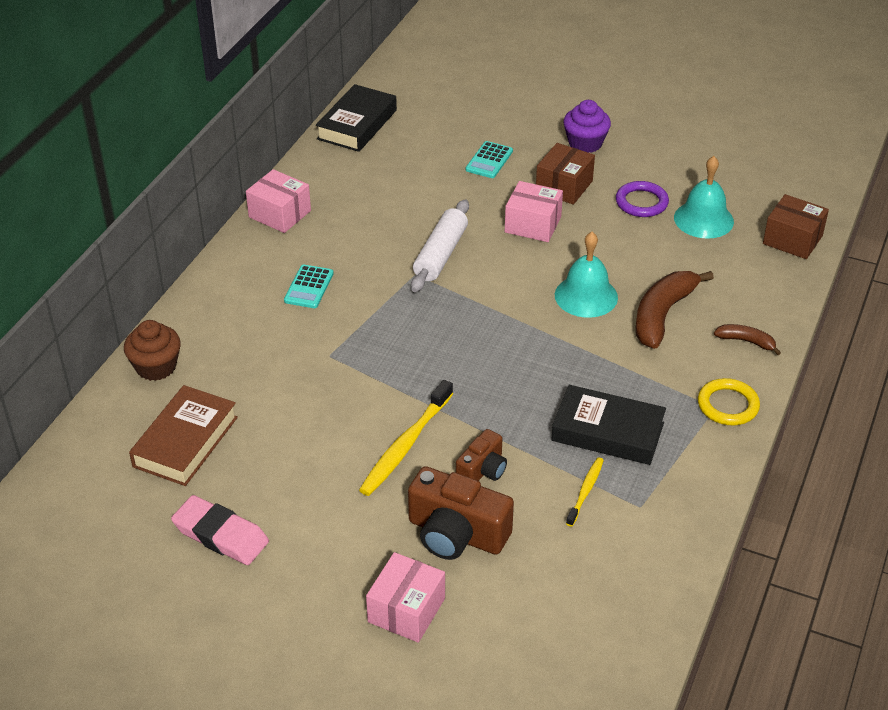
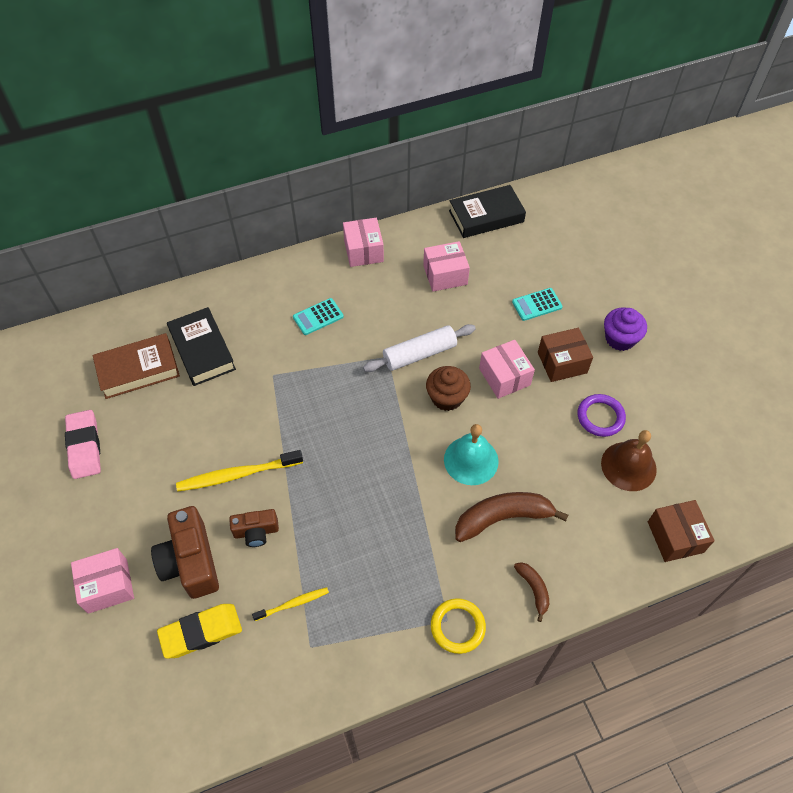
camera: 45 degrees right, 15 degrees up
(156, 367) = (181, 307): brown cupcake -> brown cupcake (447, 397)
(381, 187) = (445, 275): none -> pink box
(539, 571) = (201, 632): none -> yellow eraser
(607, 431) = (358, 574): black book -> black book (202, 350)
(703, 219) = (628, 466): turquoise bell -> brown bell

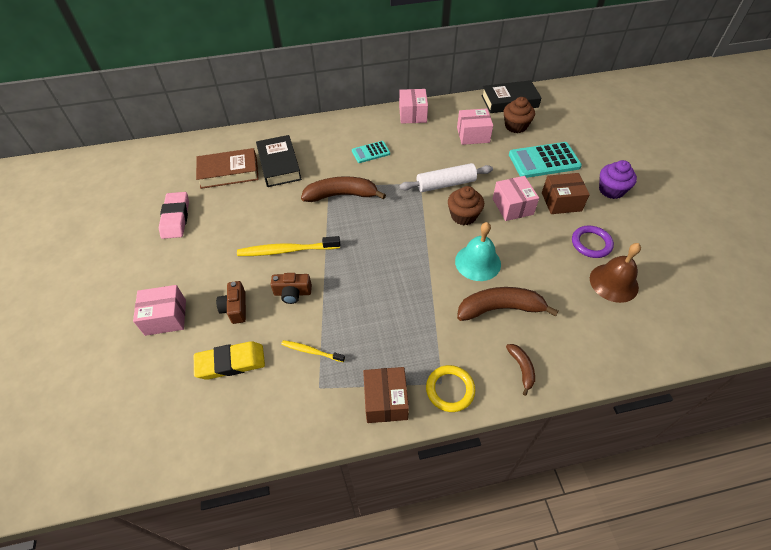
camera: 10 degrees right, 5 degrees down
(191, 561) = (235, 308): brown camera -> brown camera, size x0.58
(291, 386) = (341, 195): none -> brown banana
(293, 604) = (311, 351): yellow toothbrush -> yellow toothbrush turned 150 degrees counterclockwise
(497, 255) = (515, 126): none -> brown cupcake
(537, 304) = (544, 161): turquoise calculator -> turquoise calculator, size x1.78
(675, 537) = (654, 343): brown box -> brown box (385, 401)

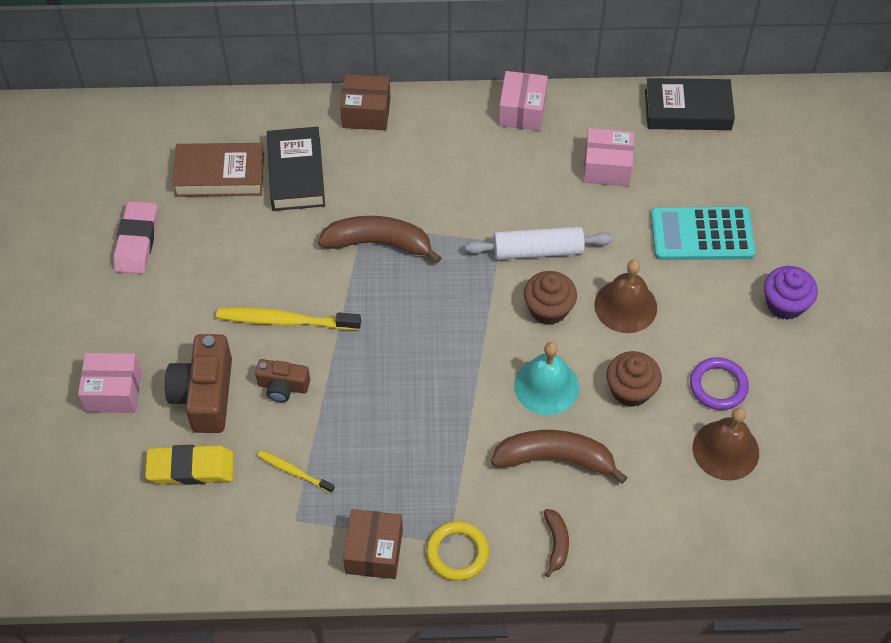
camera: 10 degrees right, 5 degrees up
(235, 308) = (205, 395): brown camera -> brown camera, size x1.74
(370, 152) = (439, 173): turquoise calculator -> none
(512, 206) = (625, 306): pink box -> brown bell
(515, 126) = (680, 161): brown cupcake -> brown cupcake (630, 390)
(561, 202) = (701, 310): brown box -> brown box (366, 112)

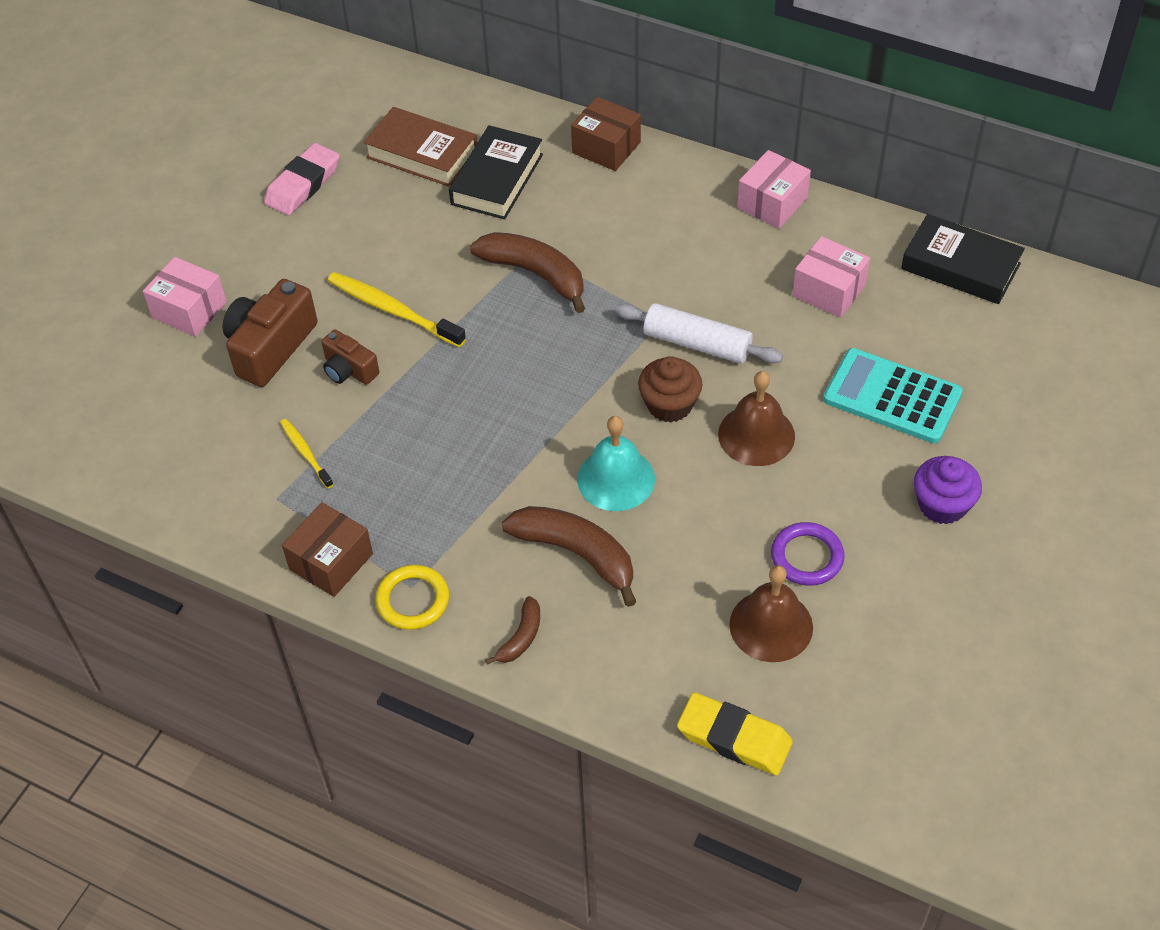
camera: 30 degrees right, 5 degrees down
(190, 468) = (211, 408): yellow eraser -> yellow eraser (734, 738)
(630, 390) = (705, 520): brown cupcake -> none

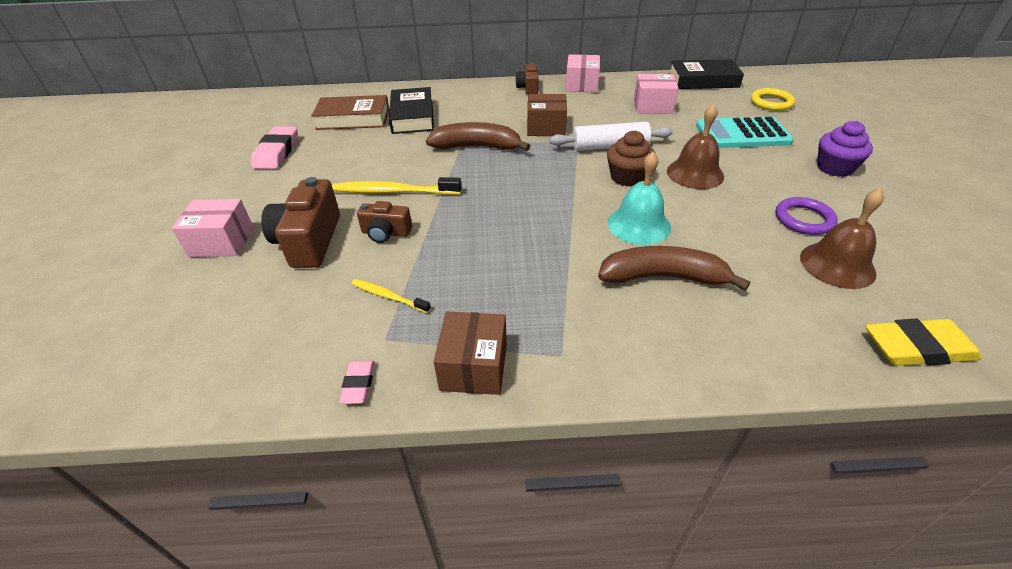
camera: 30 degrees left, 10 degrees down
(231, 532) = (359, 384): none -> pink eraser
(413, 600) = (572, 365): yellow ring -> yellow ring (771, 102)
(521, 637) = (686, 352): brown banana -> none
(606, 147) = (467, 89): brown box -> brown box (546, 127)
(692, 179) = (528, 88): none -> brown camera

